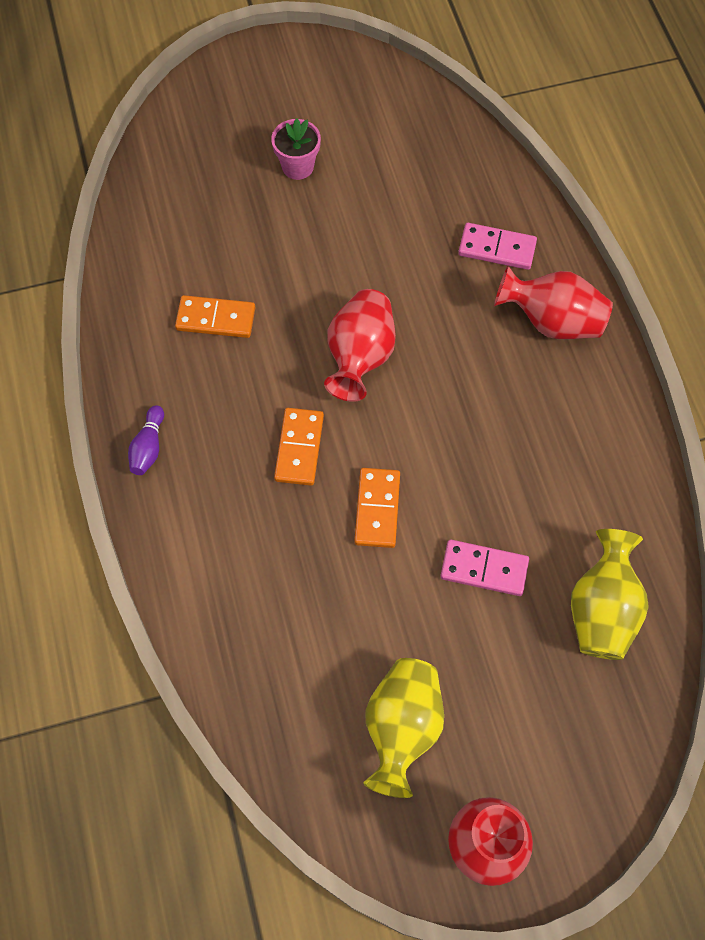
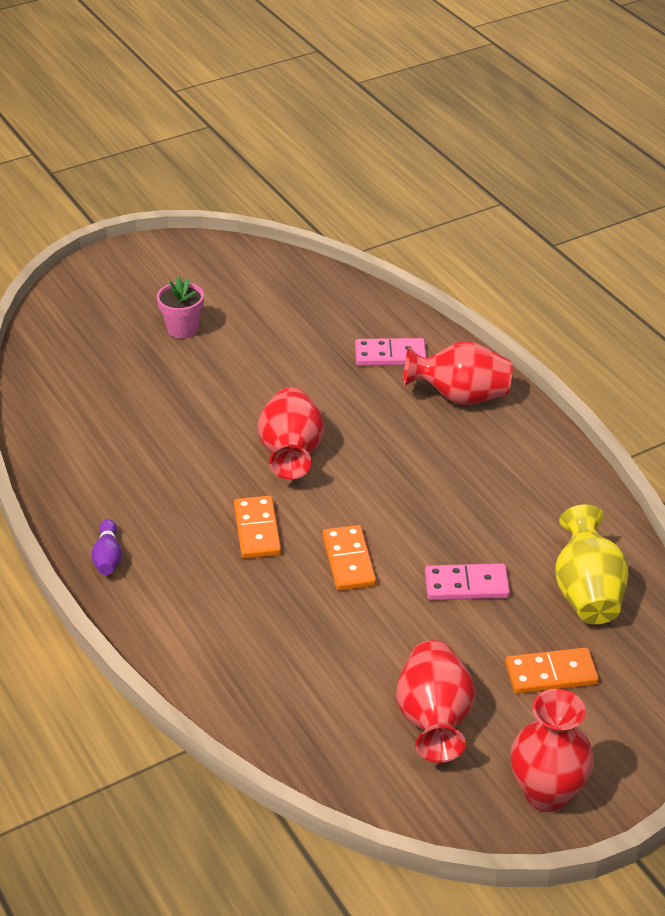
camera: 15 degrees left, 25 degrees down
(216, 319) = (142, 450): orange domino -> orange domino (551, 674)
(402, 728) = (434, 720): yellow vase -> red vase

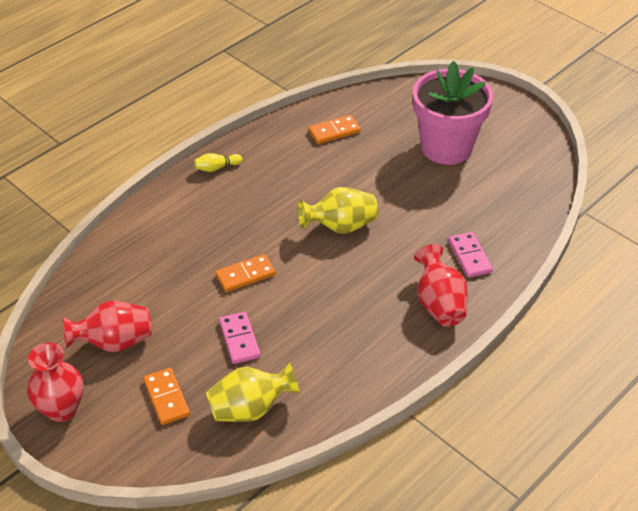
camera: 75 degrees right, 5 degrees up
(108, 557) = (216, 168): purple bowling pin -> yellow bowling pin
(182, 329) = (446, 147): pink flower pot -> pink flower pot, size x2.33
(257, 530) = (260, 226): orange domino -> orange domino (334, 131)
(291, 453) = (340, 226): red vase -> yellow vase

